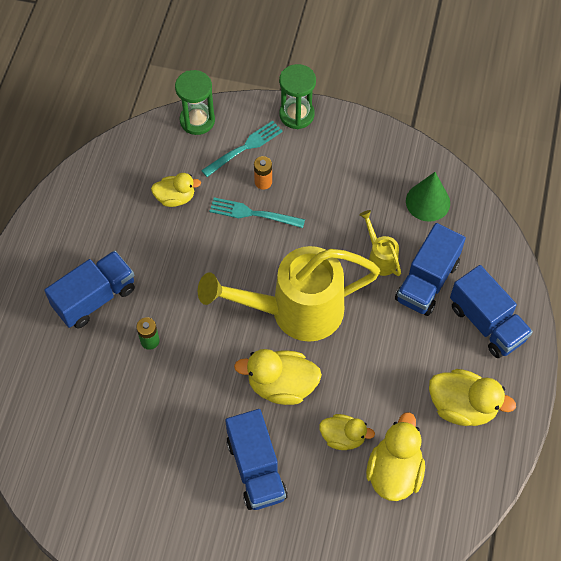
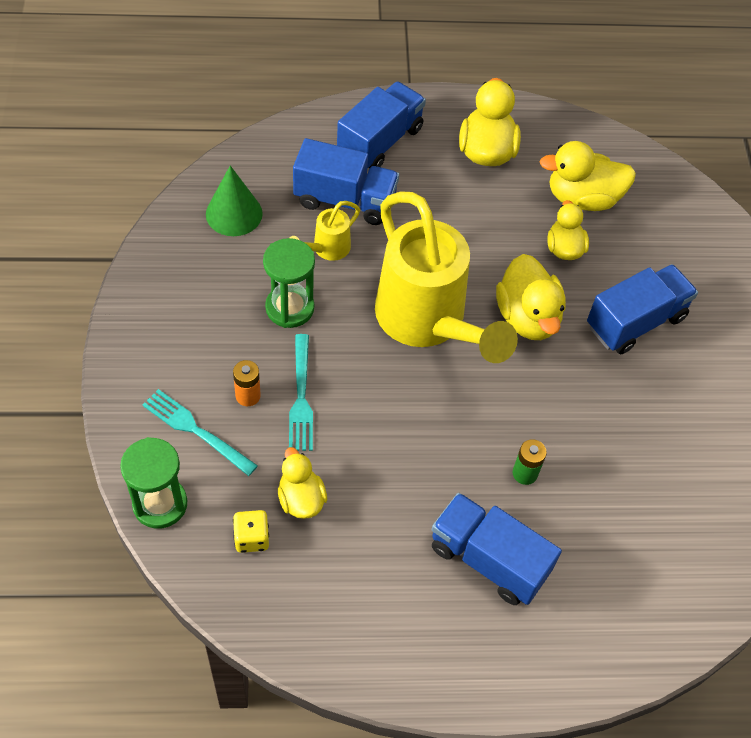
camera: 110 degrees left, 5 degrees down
(157, 165) = (251, 538): none -> yellow dice
(296, 114) = (126, 378): green hourglass -> green hourglass (289, 308)

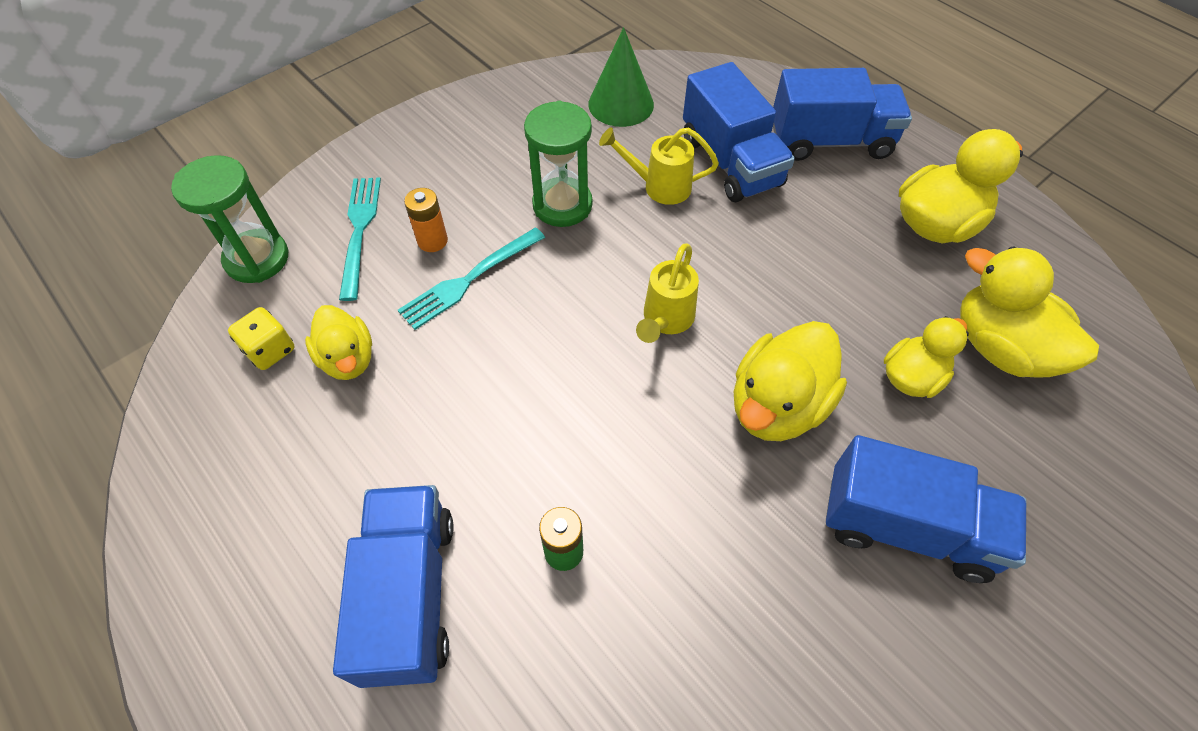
camera: 55 degrees right, 0 degrees up
(301, 499) = (348, 359): yellow duck -> yellow duck turned 120 degrees clockwise
(428, 323) = (665, 321): yellow watering can -> yellow watering can, size x0.43

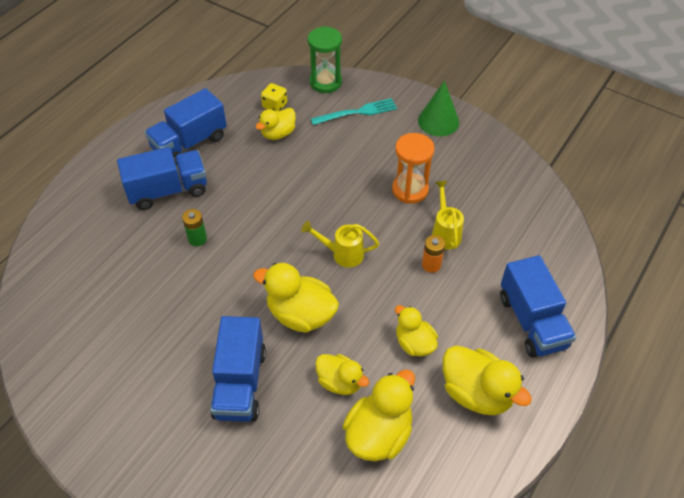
camera: 75 degrees right, 5 degrees down
(432, 241) = (361, 142): orange battery -> orange battery (431, 265)
(469, 280) = (340, 164): turquoise fork -> none
(562, 205) = (410, 190): green hourglass -> orange hourglass
(621, 104) = (511, 199): green cone -> green cone (438, 121)
(731, 162) = (484, 266): blue truck -> blue truck (189, 143)
(851, 270) = (414, 343): none -> yellow duck

